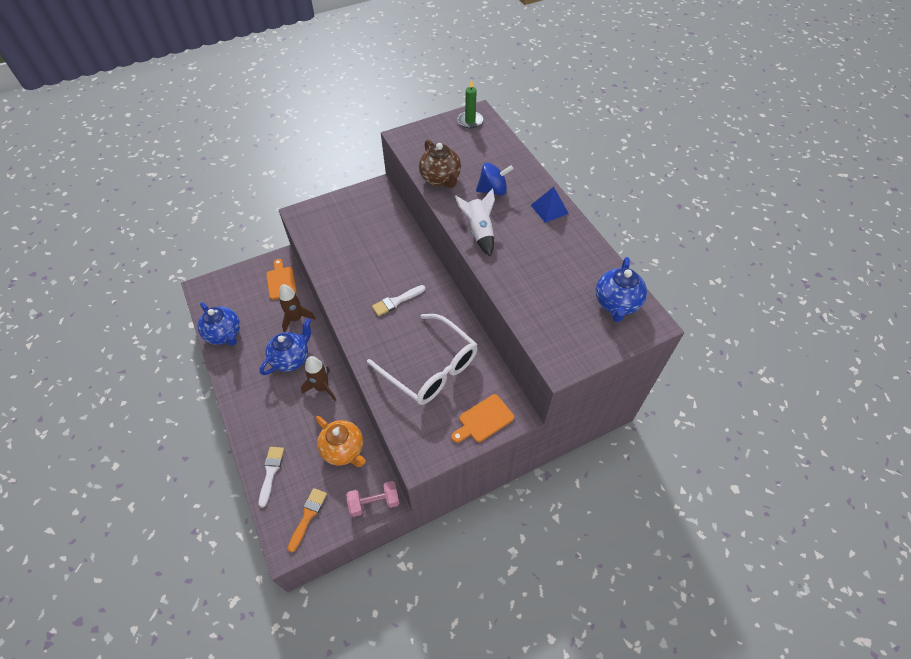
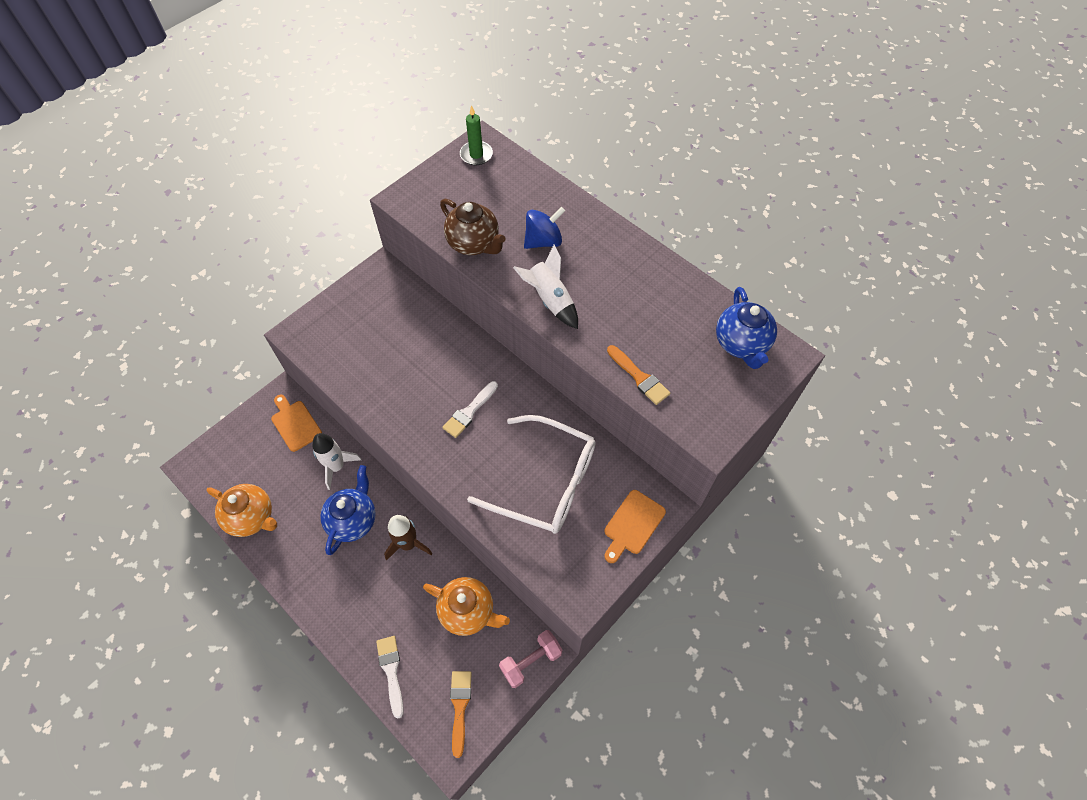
camera: 20 degrees left, 5 degrees up
(224, 334) = (252, 517): blue teapot -> orange teapot
(296, 319) = (336, 466): brown rocket -> white rocket
(523, 304) = (639, 377): none -> orange brush
(549, 209) = (619, 247): blue pyramid -> none

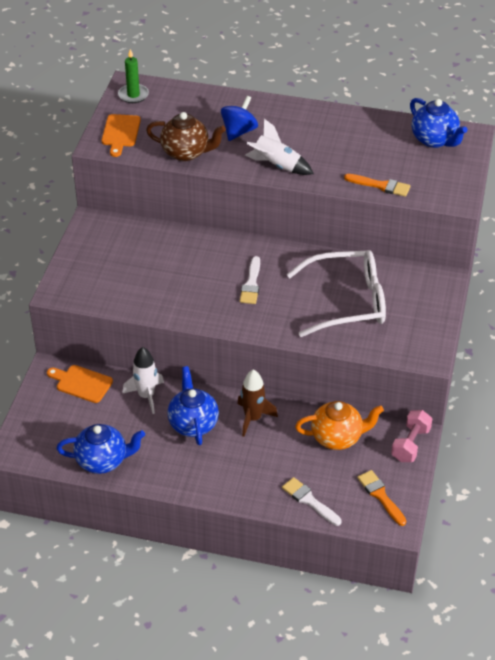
camera: 30 degrees left, 15 degrees down
(252, 517) = (102, 461): orange teapot -> blue teapot
(632, 525) = (431, 299): orange cutting board -> orange cutting board (120, 133)

